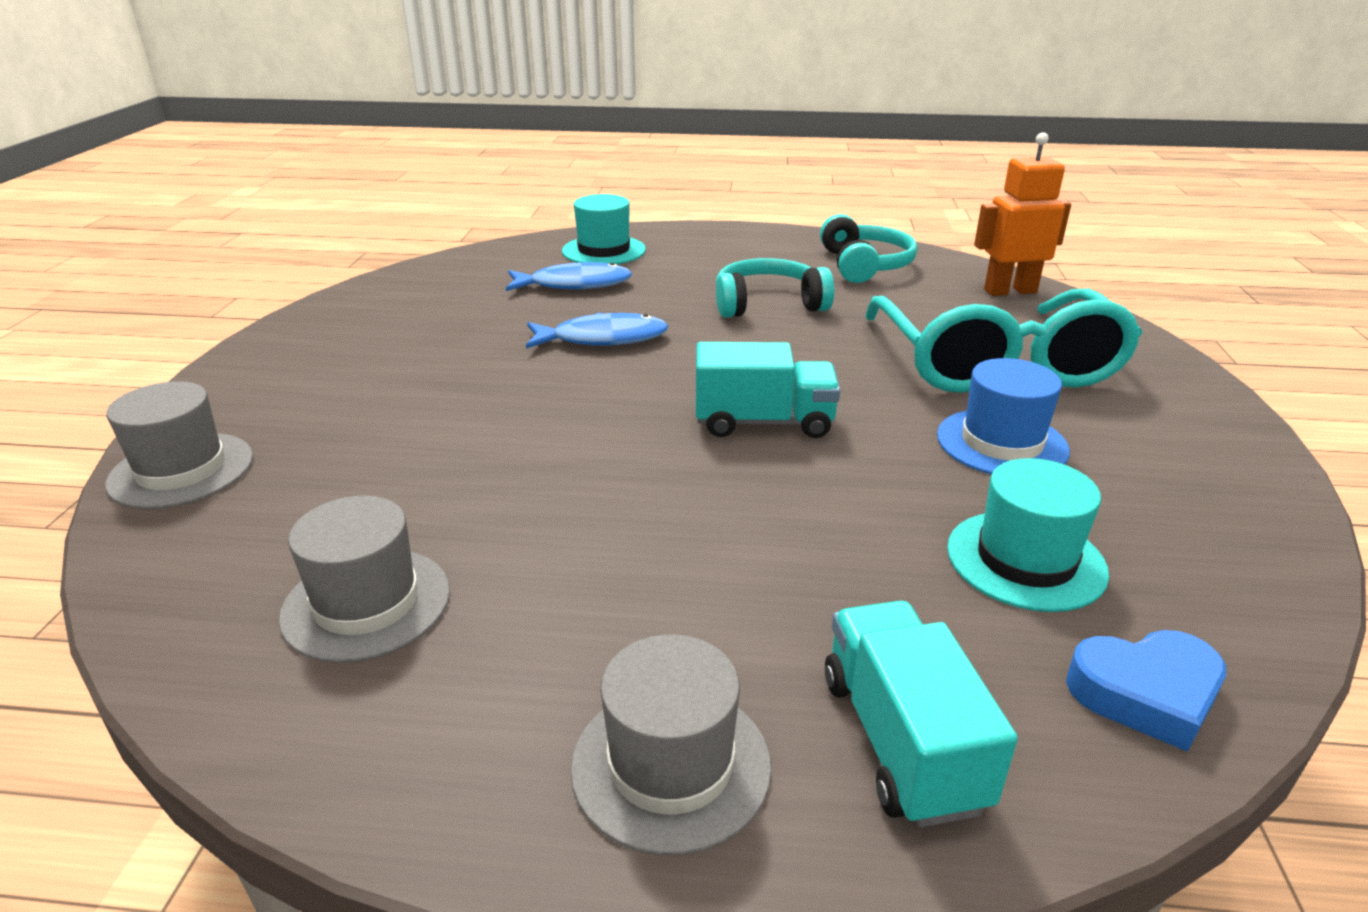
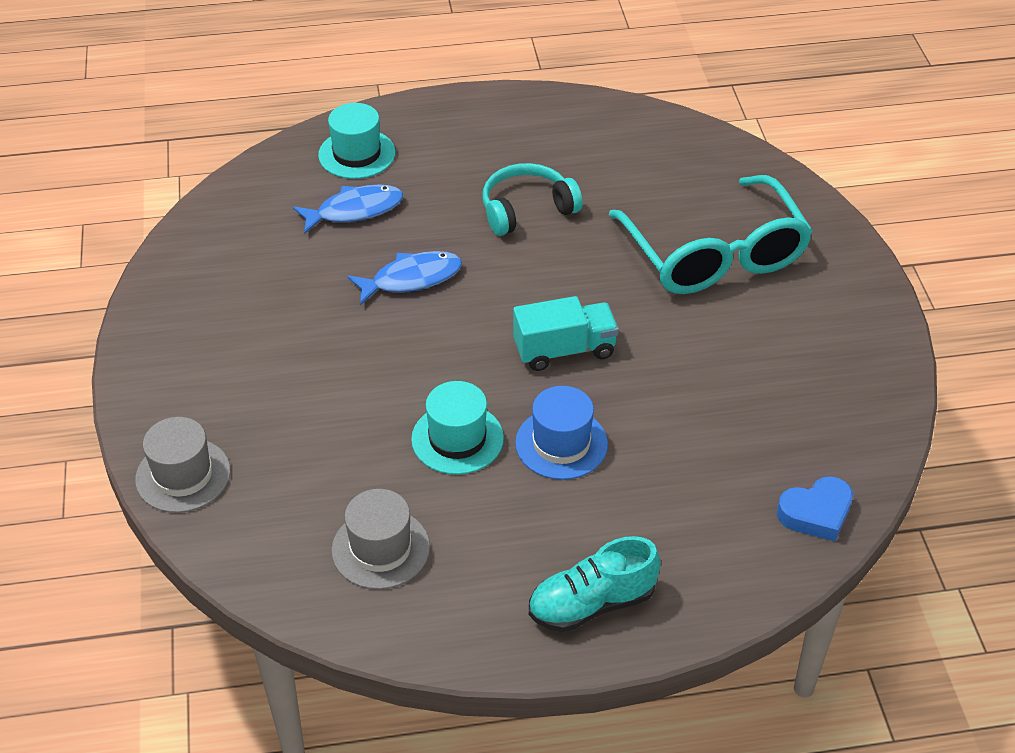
camera: 15 degrees left, 15 degrees up
(671, 765) = (592, 604): grey hat -> turquoise shoe
(864, 265) = (592, 138): turquoise headphones -> none
(901, 740) = (699, 566): turquoise truck -> none
(1001, 443) = (727, 339): blue hat -> blue hat (561, 443)
(1010, 291) = (715, 157): orange robot -> none
(1025, 560) = (750, 437): turquoise hat -> turquoise hat (457, 439)

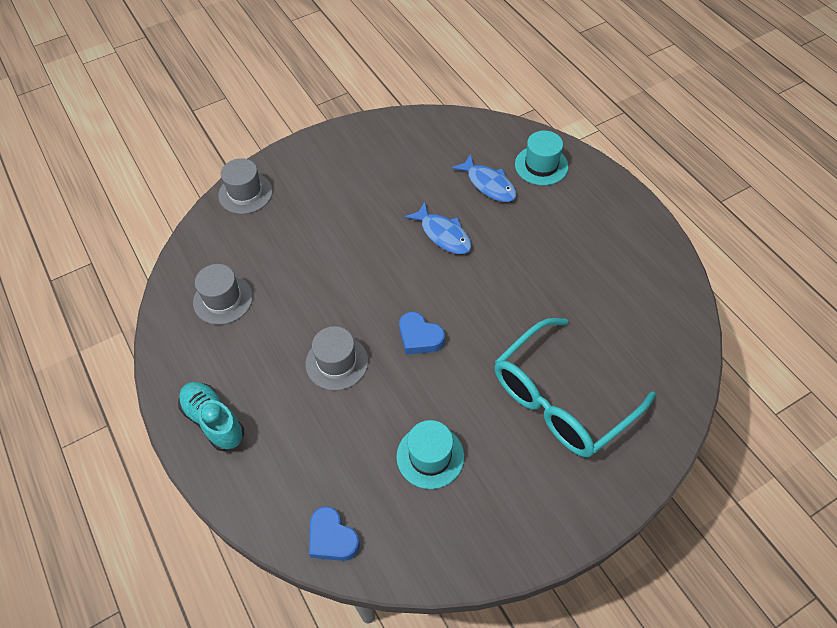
camera: 70 degrees right, 10 degrees up
(457, 439) = (319, 306): turquoise hat -> turquoise hat (430, 456)
(527, 209) = (542, 271): turquoise headphones -> none
(561, 443) = (337, 362): blue hat -> grey hat
(564, 350) = (419, 337): turquoise truck -> blue heart

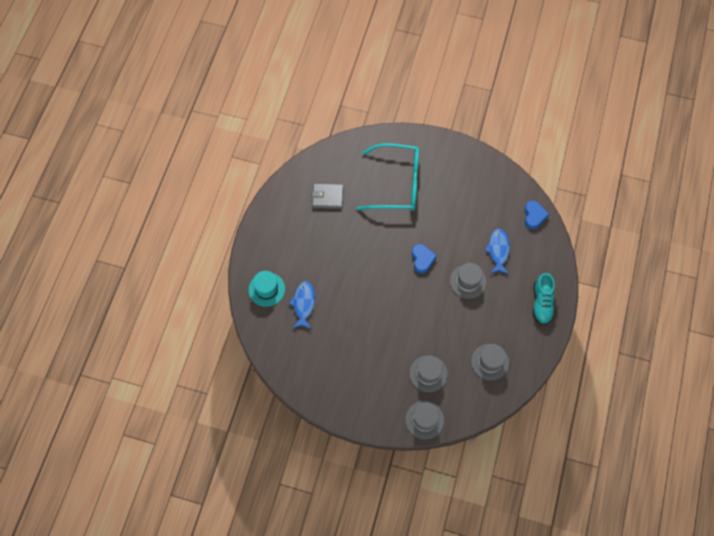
camera: 135 degrees left, 10 degrees up
(284, 233) = (428, 373): none -> grey hat
(430, 456) = (469, 210): turquoise hat -> none
(443, 234) = (356, 298): blue fish -> blue fish (498, 250)
(614, 304) = (327, 197): none -> grey wallet

